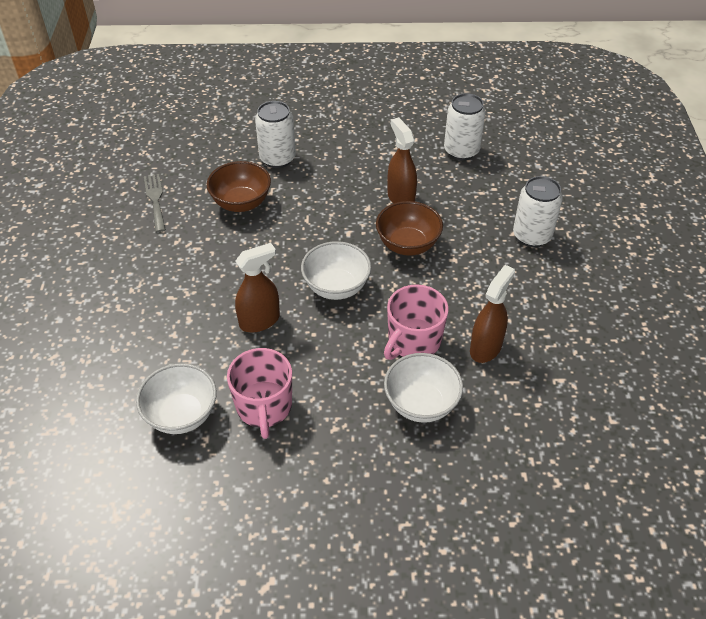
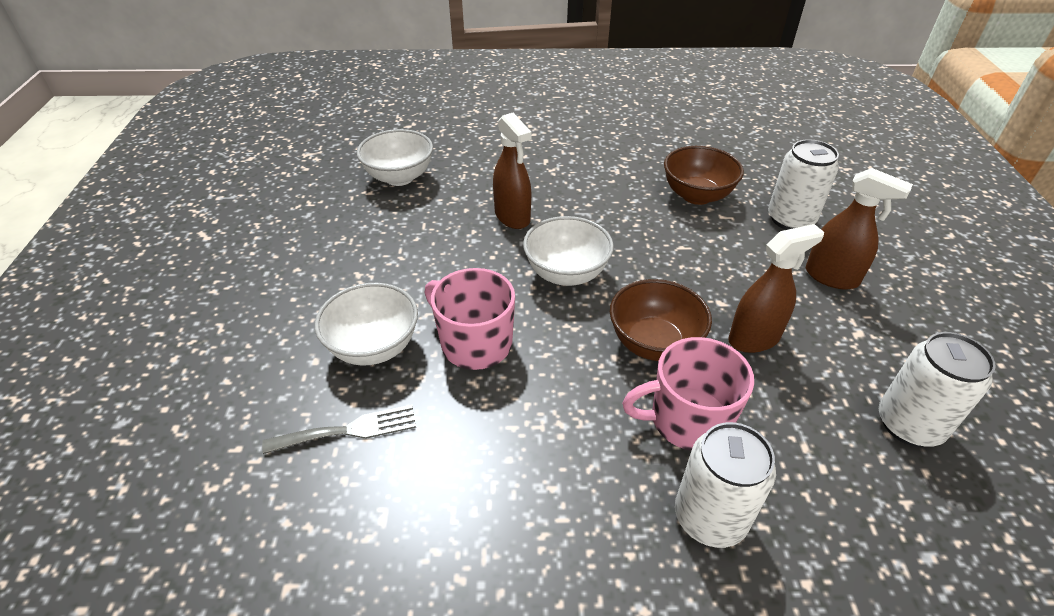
camera: 90 degrees right, 5 degrees down
(155, 200) = (684, 140): grey fork -> grey fork (349, 430)
(264, 407) = (397, 225): pink mug -> pink mug (688, 420)
(485, 348) = (456, 423): brown spray bottle -> brown spray bottle (832, 277)

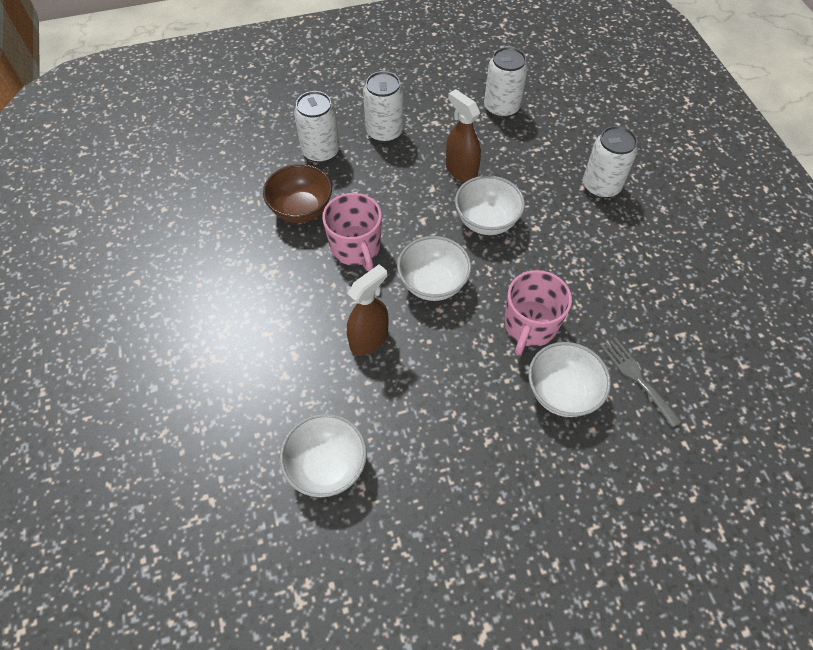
camera: 105 degrees left, 15 degrees up
(654, 343) = (486, 221): brown bowl -> white bowl
(688, 420) = (542, 199): pink mug -> pink mug (356, 248)
(832, 277) = (384, 132): brown spray bottle -> white can

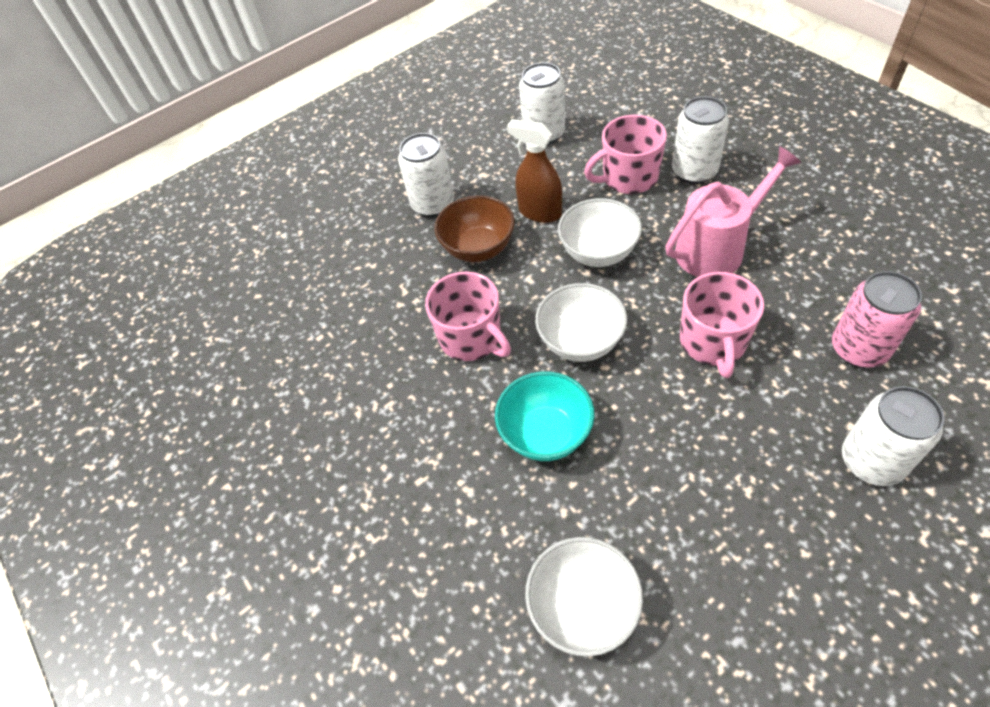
camera: 15 degrees left, 5 degrees down
(301, 209) = (385, 322): brown bowl -> brown bowl (478, 248)
(321, 151) = (373, 251): white can -> white can (871, 461)
(369, 339) = (545, 433): brown spray bottle -> turquoise bowl
(546, 170) = (628, 178): none -> pink mug
(562, 392) = (792, 399): white bowl -> none
(579, 255) = (717, 248): none -> pink watering can
(637, 378) = (859, 349): grey fork -> pink can

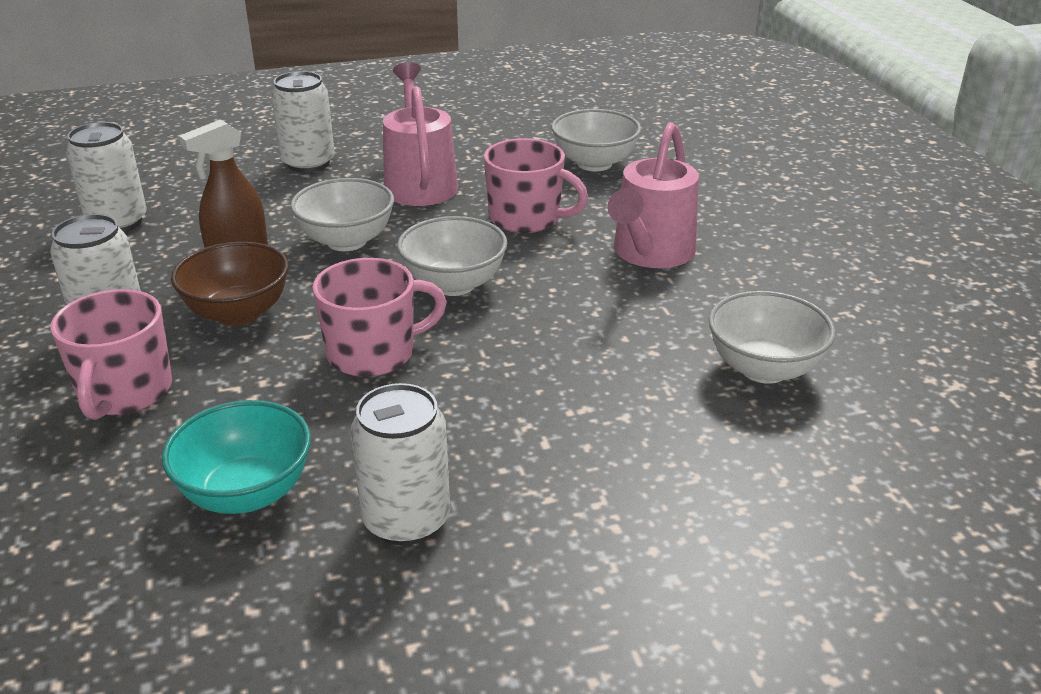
camera: 75 degrees left, 20 degrees down
(545, 433) = (552, 337): turquoise bowl -> turquoise bowl (246, 493)
(628, 178) = (265, 195): pink mug -> pink mug (125, 392)
(717, 456) = (650, 254): none -> pink watering can
(859, 349) = (594, 163): pink can -> white bowl
(871, 461) = (701, 194): white can -> white can (406, 520)

